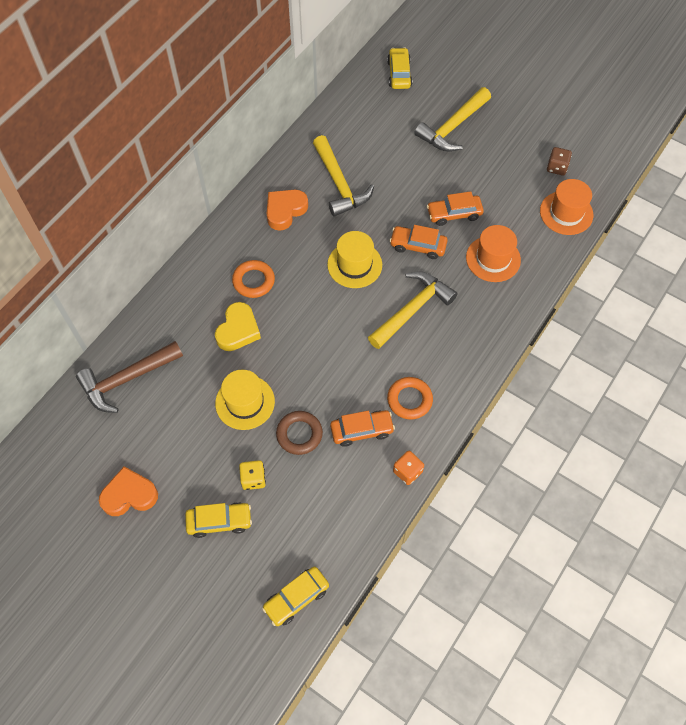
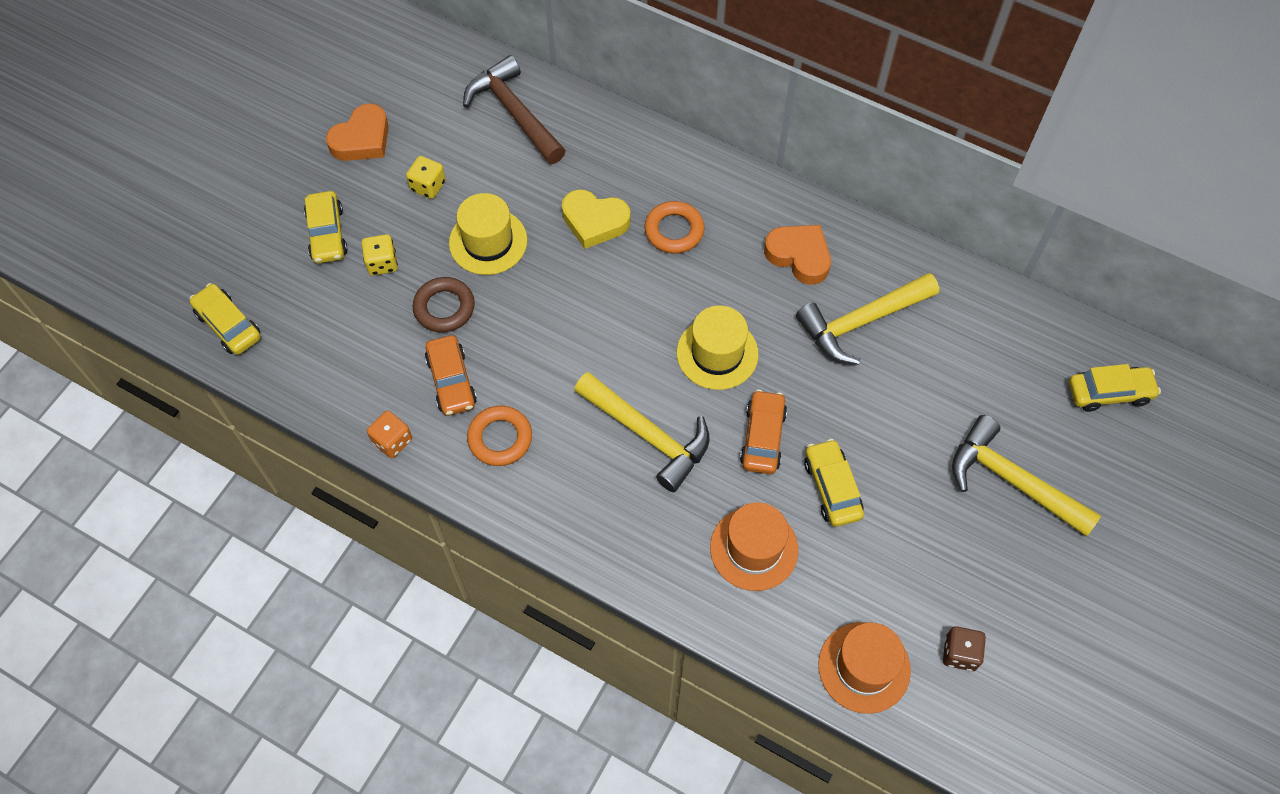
camera: 85 degrees right, 0 degrees up
(129, 495) = (362, 139): orange heart -> orange heart turned 60 degrees clockwise
(186, 444) = (428, 186): none -> yellow dice
(454, 214) = (832, 488): orange car -> yellow car

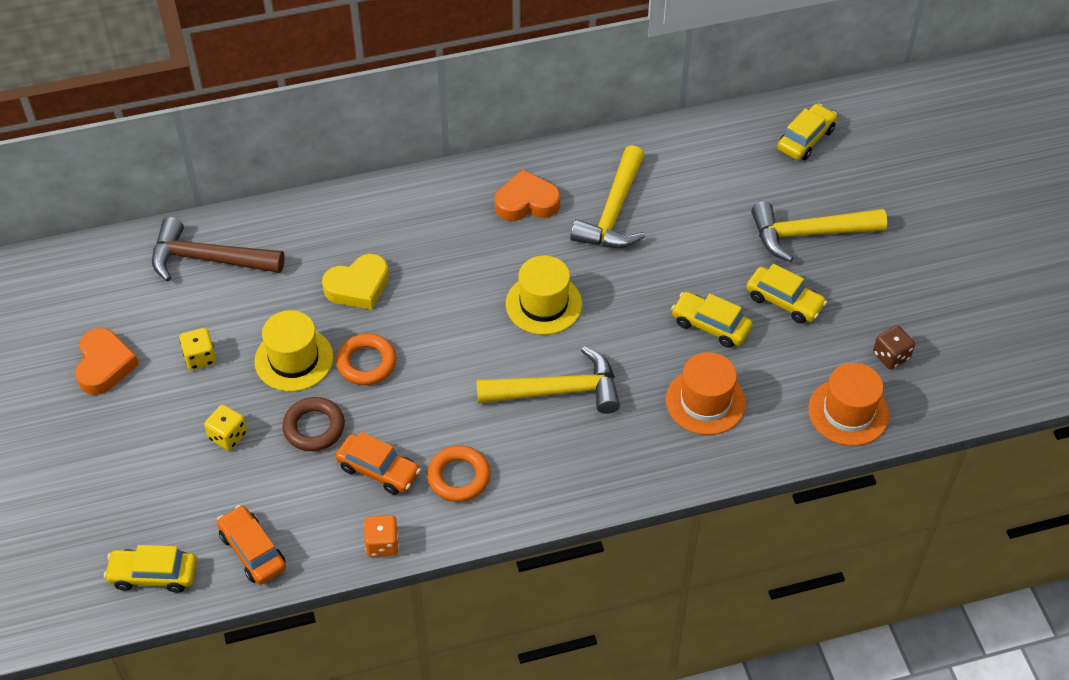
camera: 45 degrees left, 10 degrees down
(327, 234) = (157, 450): yellow car -> yellow car (784, 301)
(674, 230) = (422, 250): orange ring -> orange ring (366, 363)
(762, 437) = (633, 331): orange car -> orange car (253, 551)

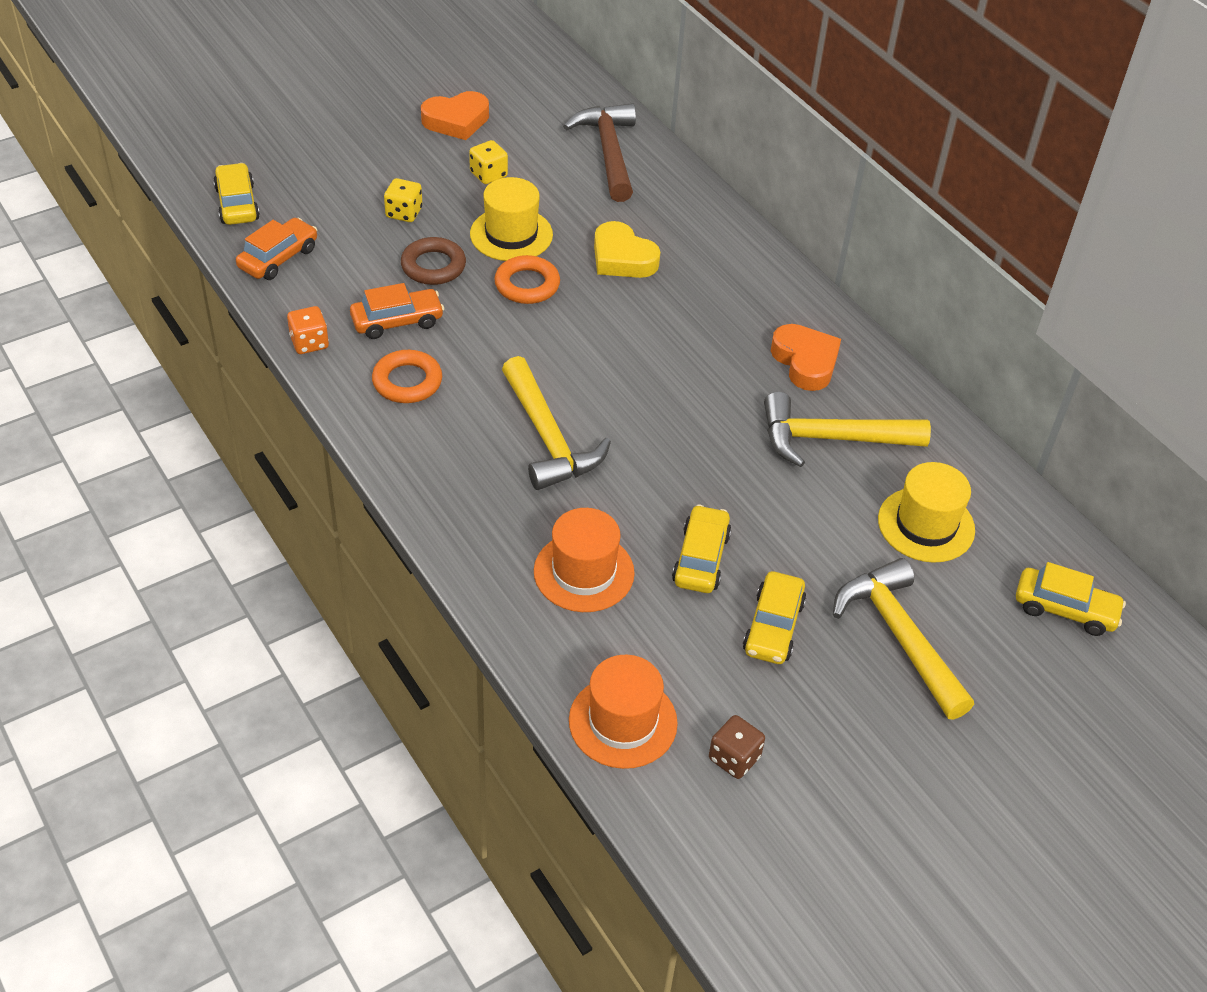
camera: 70 degrees right, 5 degrees down
(378, 470) = (397, 321): orange car -> orange car turned 120 degrees counterclockwise
(543, 304) = (665, 403): yellow hat -> yellow hat (926, 525)

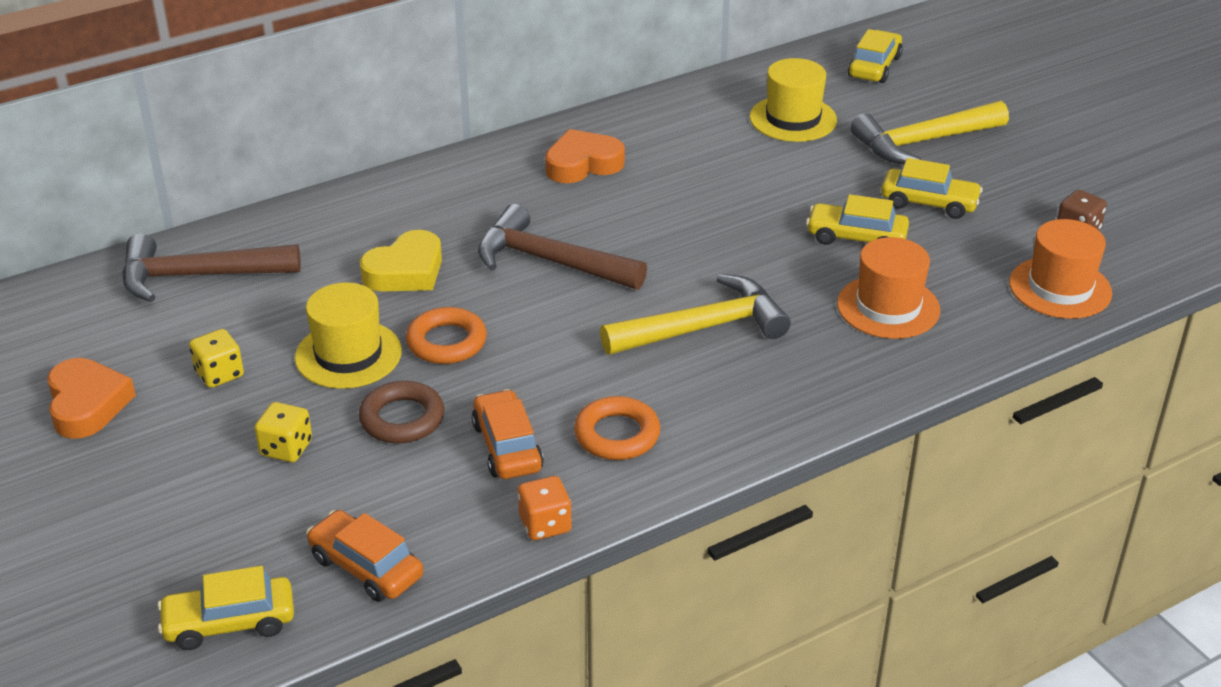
camera: 85 degrees left, 10 degrees down
(642, 341) = (550, 261): none -> brown hammer
(831, 439) = (690, 157): yellow hammer -> none

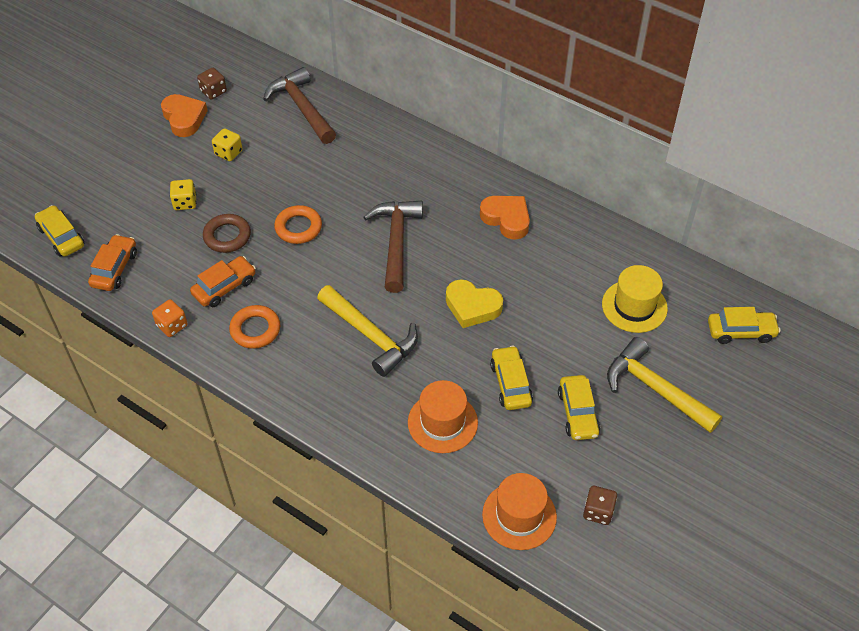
camera: 65 degrees right, 15 degrees up
(59, 357) = (213, 91): none -> brown dice
(87, 404) = (184, 118): orange heart -> orange heart turned 75 degrees counterclockwise
(348, 354) = (268, 193): yellow hat -> none
(406, 271) = (351, 185): yellow heart -> yellow heart (472, 307)

